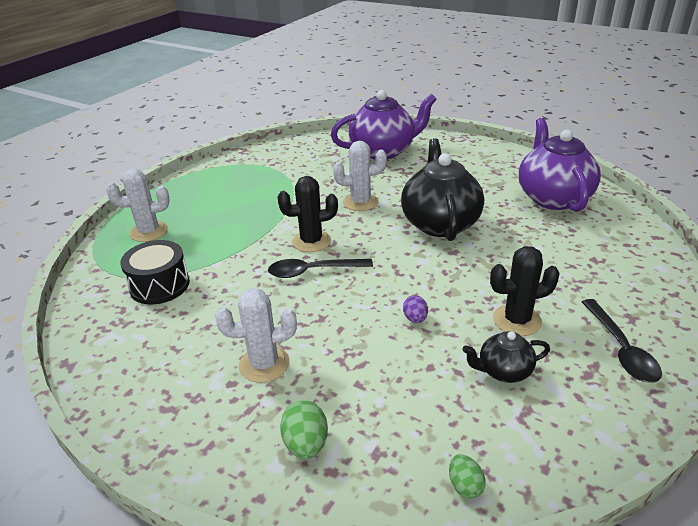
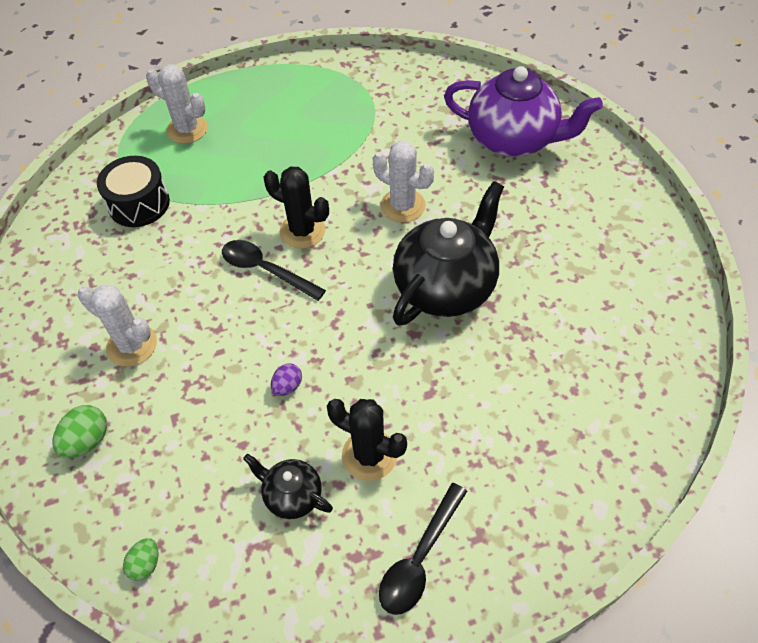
camera: 40 degrees right, 20 degrees up
(552, 197) = (616, 331): purple teapot -> none

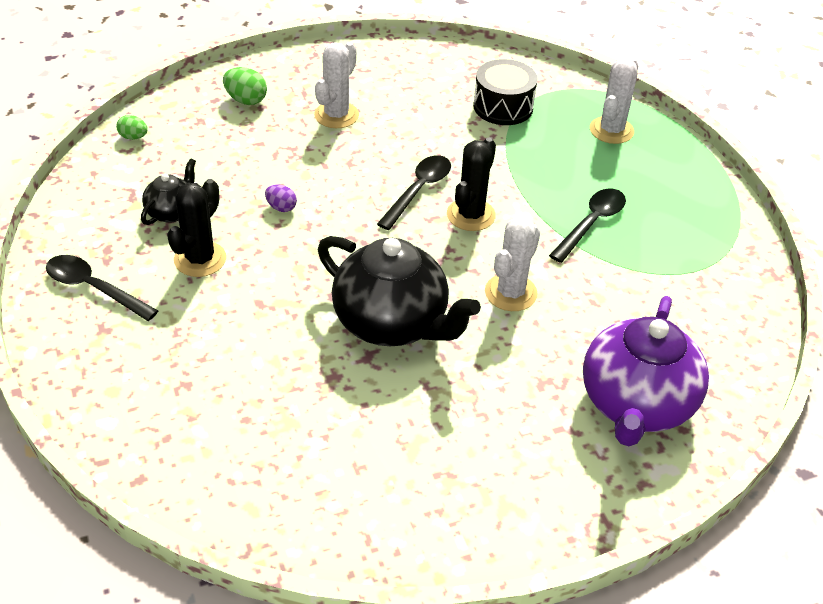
camera: 85 degrees right, 10 degrees down
(315, 151) = (591, 223): none -> black spoon

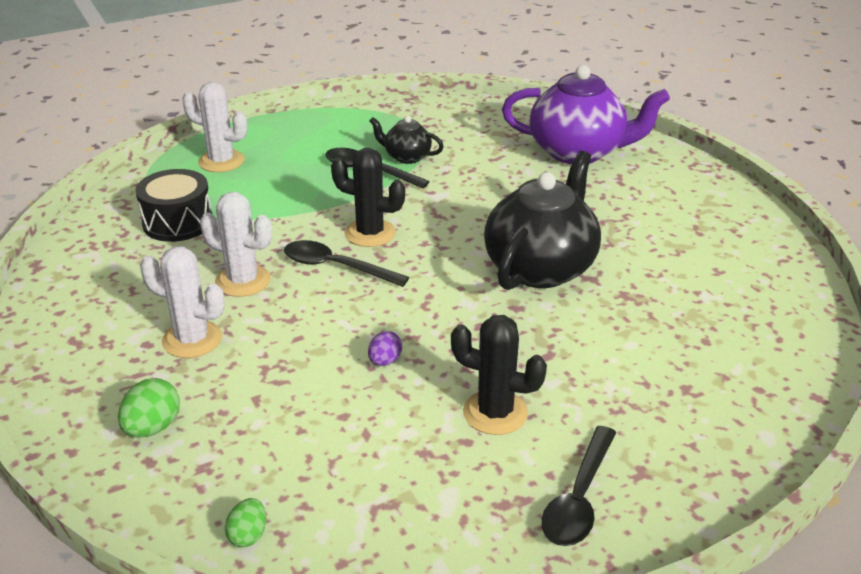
camera: 95 degrees left, 10 degrees down
(172, 212) = (413, 456): black teapot -> black teapot (406, 157)
(510, 293) = (475, 207): white cactus -> white cactus (243, 281)

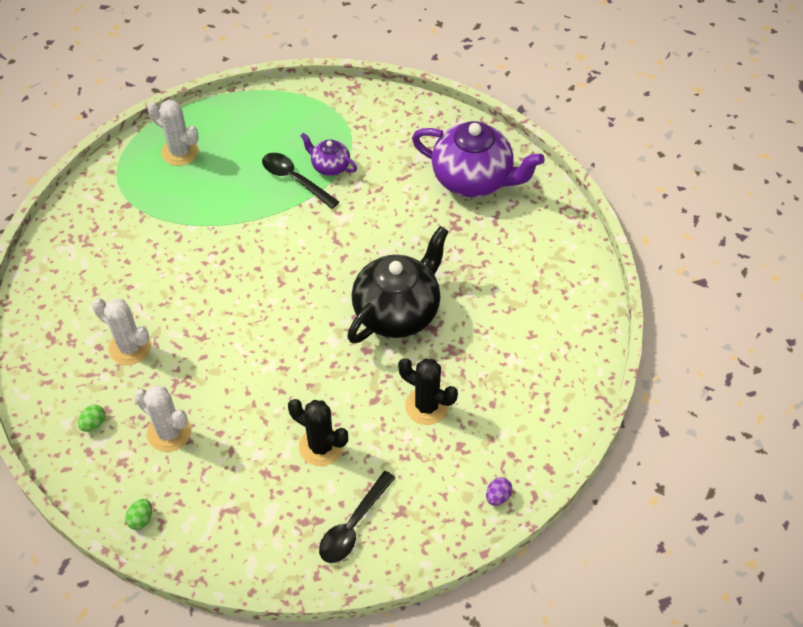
camera: 10 degrees right, 20 degrees up
(152, 428) = (94, 423): green egg -> green egg, size x0.66
(178, 222) = (136, 221): black drum -> none
(243, 281) = (174, 293): white cactus -> white cactus (169, 432)
(336, 267) = (245, 288): black spoon -> none
(370, 233) = (279, 255): black cactus -> black cactus (426, 406)
(385, 361) = (258, 388): purple egg -> purple egg (498, 496)
(406, 157) = (329, 166): black teapot -> purple teapot

